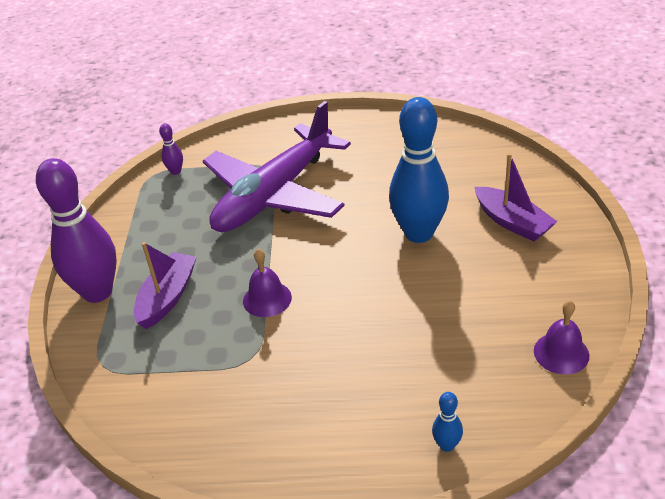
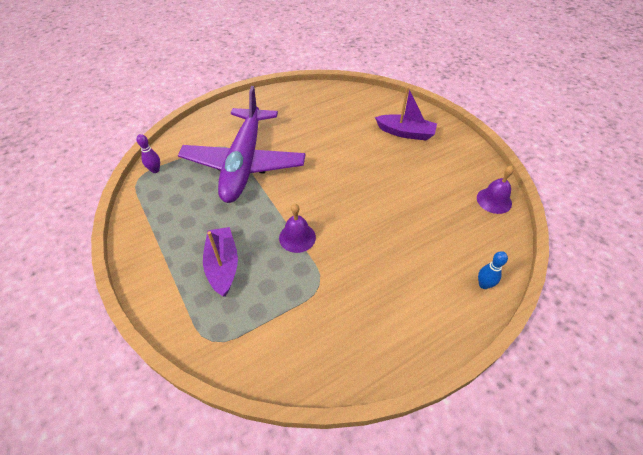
camera: 35 degrees left, 10 degrees up
(97, 292) = (162, 284): purple bowling pin -> none
(419, 233) = (358, 157): blue bowling pin -> none

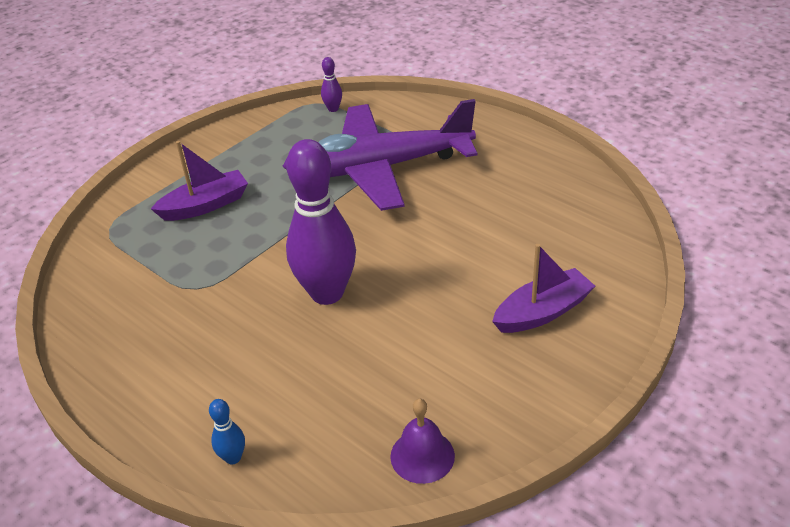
camera: 75 degrees right, 10 degrees down
(297, 237) = (265, 250): purple bell -> none
(355, 213) = (327, 293): none -> purple bowling pin
(405, 133) = (542, 312): purple boat -> purple boat turned 120 degrees counterclockwise

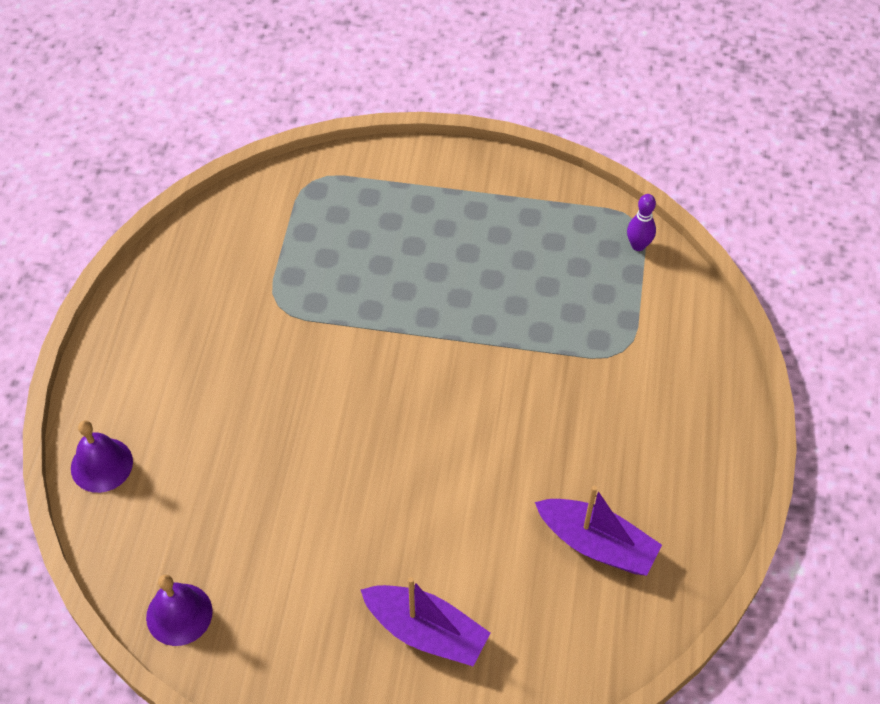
camera: 55 degrees right, 15 degrees up
(205, 205) = (395, 234): purple boat -> purple boat (596, 544)
(233, 457) = (101, 465): blue bowling pin -> purple bell
(327, 293) = (336, 418): purple bowling pin -> none
(378, 168) = (560, 353): purple plane -> none

